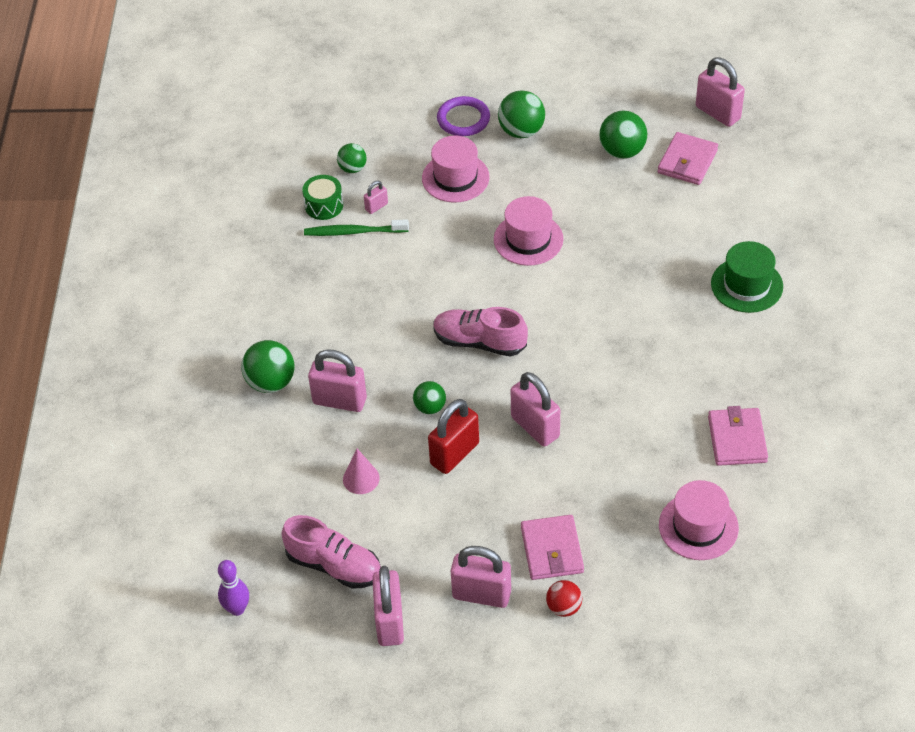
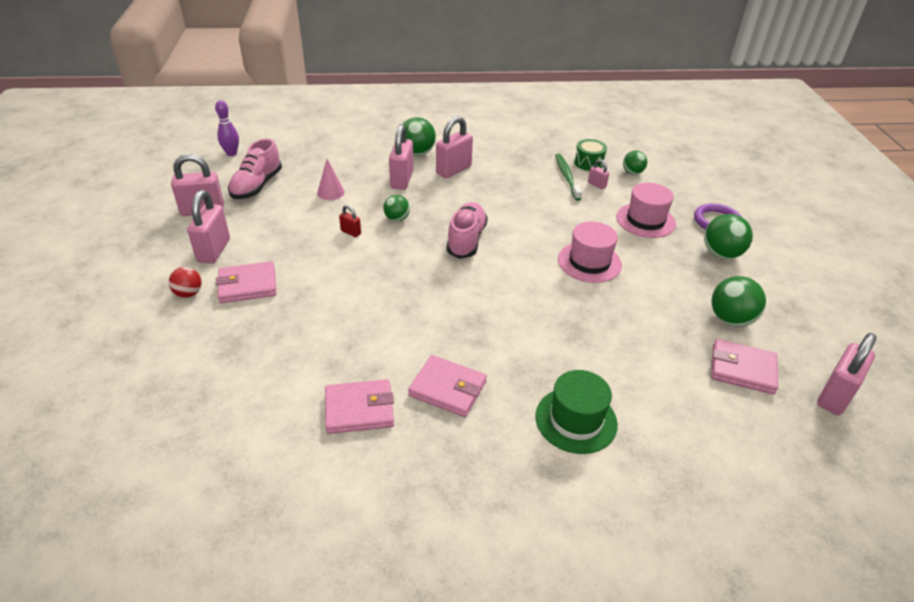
camera: 80 degrees right, 10 degrees down
(454, 454) = (351, 232): red padlock -> red padlock, size x0.49
(535, 427) = (377, 272): pink padlock -> pink padlock (453, 170)
(698, 526) = (254, 378): pink hat -> none
(711, 372) = (448, 389): none -> pink wallet

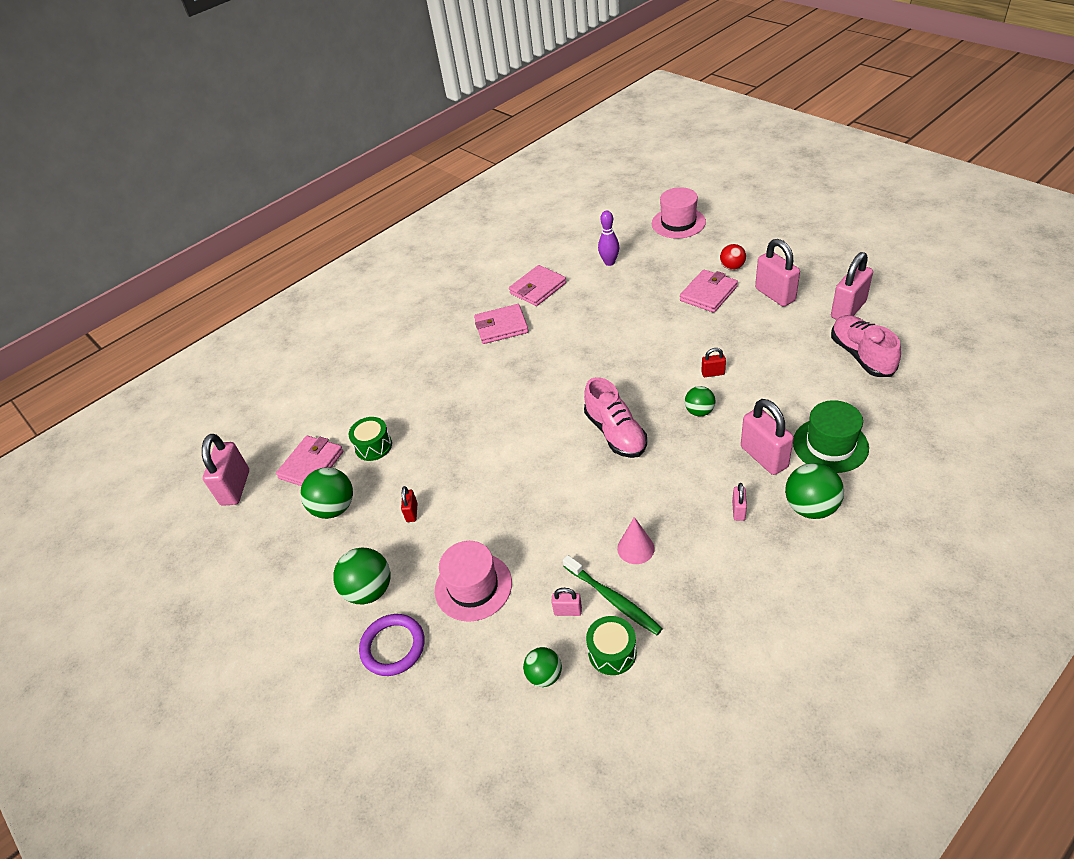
camera: 150 degrees right, 5 degrees up
(231, 153) = (956, 367): purple bowling pin -> purple bowling pin (609, 262)
(331, 192) = (795, 395): pink cone -> pink cone (635, 548)
(453, 170) = (738, 511): pink padlock -> pink padlock, size x0.49
(576, 420) = (410, 359): green hat -> green hat (830, 445)
(589, 262) = (490, 486): pink hat -> pink hat (678, 223)
(663, 279) = (412, 512): none -> red padlock
(670, 349) = (373, 446): none -> green drum
(742, 369) = (311, 465): pink wallet -> pink wallet turned 45 degrees counterclockwise

